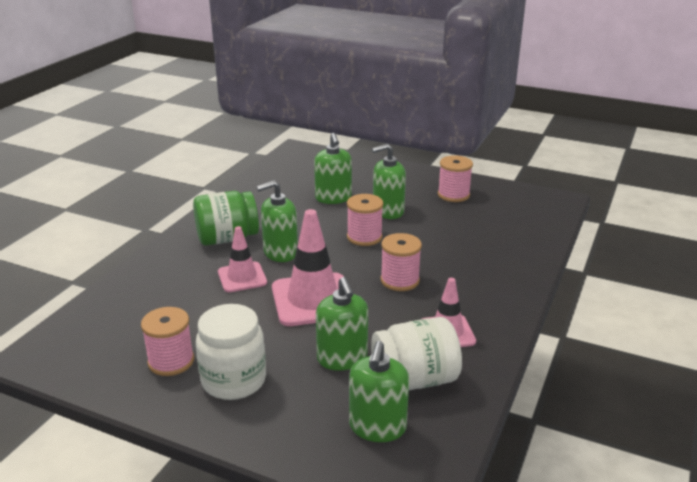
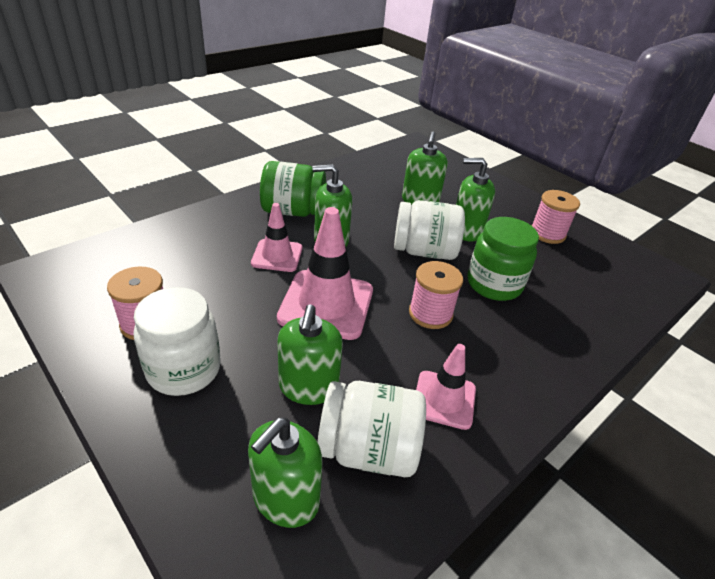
camera: 20 degrees right, 10 degrees up
(364, 237) = (424, 251): pink spool -> white jar
(435, 245) = (494, 284): none -> green jar

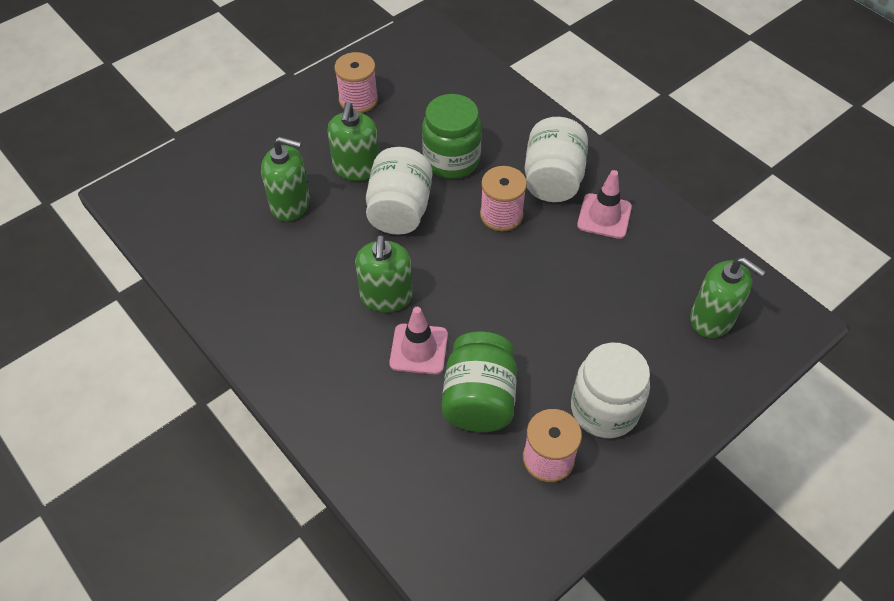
camera: 85 degrees left, 15 degrees up
(293, 211) = (320, 339): green jar -> green jar (479, 399)
(308, 387) = (607, 309): green soap dispenser -> none
(326, 304) = (498, 299): pink traffic cone -> none
(368, 449) = (661, 268): white jar -> white jar (552, 179)

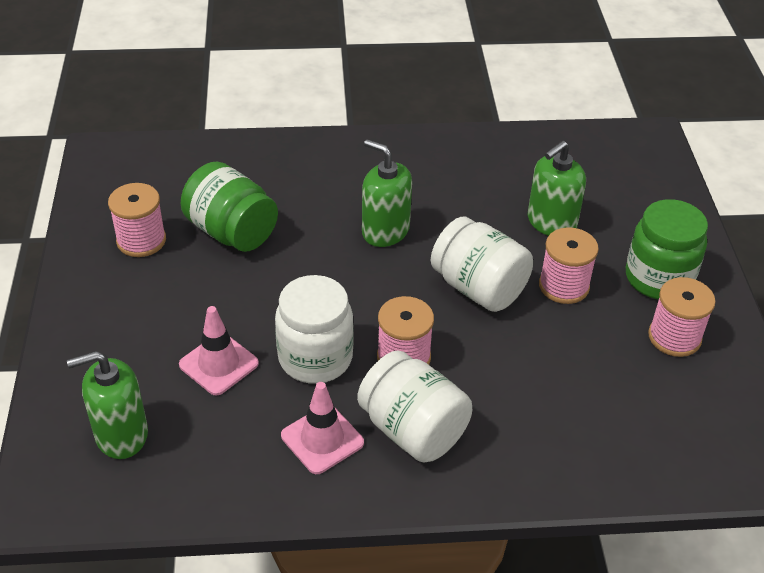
camera: 125 degrees right, 10 degrees down
(356, 168) = (563, 286): green soap dispenser -> pink spool
(418, 349) = (313, 223): pink traffic cone -> pink traffic cone (218, 364)
(451, 160) = (515, 362): green jar -> green jar (658, 278)
(604, 409) = (136, 296): white jar -> white jar (315, 358)

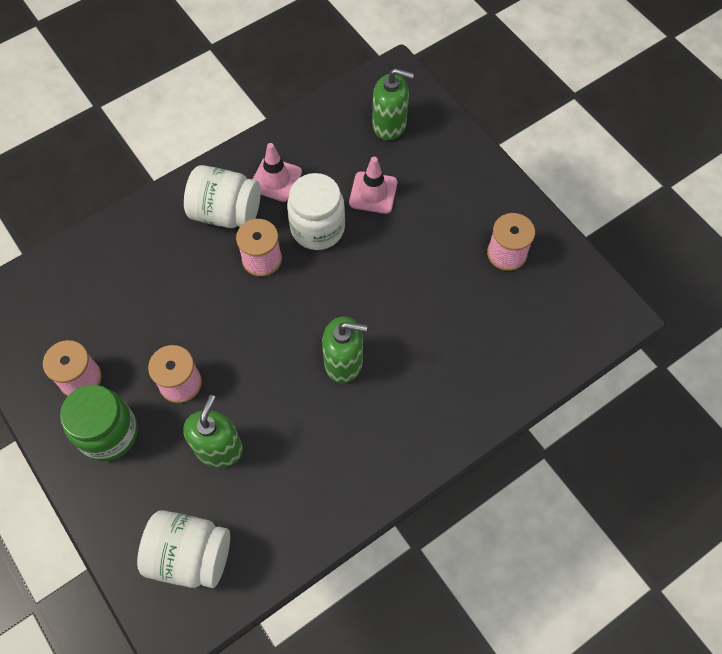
camera: 150 degrees right, 20 degrees up
(121, 434) = (389, 125): green soap dispenser -> green soap dispenser turned 60 degrees clockwise
(231, 232) = (453, 296): green jar -> none
(479, 288) = (242, 345): white jar -> white jar (190, 555)

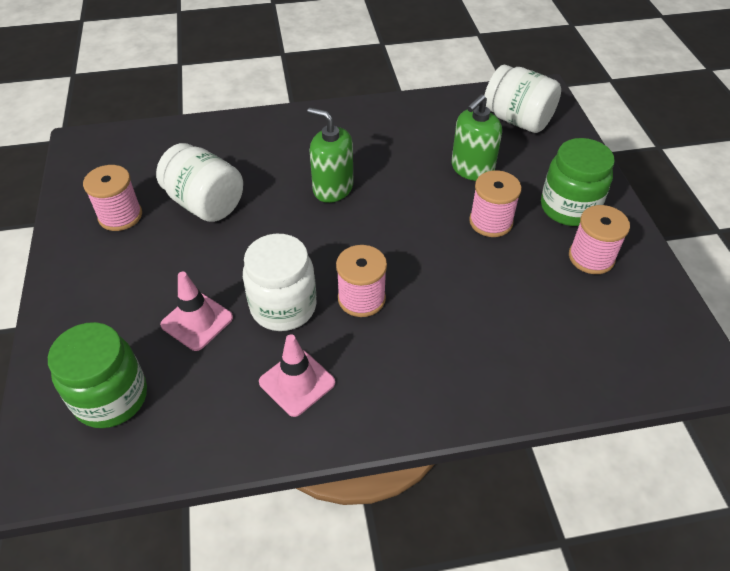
camera: 155 degrees left, 15 degrees down
(226, 213) = (377, 365): white jar -> white jar (205, 203)
(389, 125) = (111, 397): green soap dispenser -> green jar

